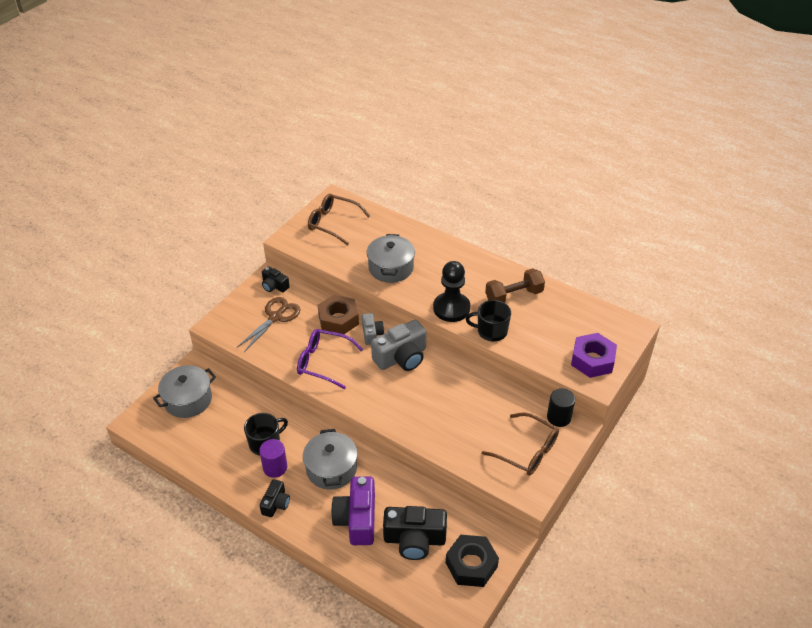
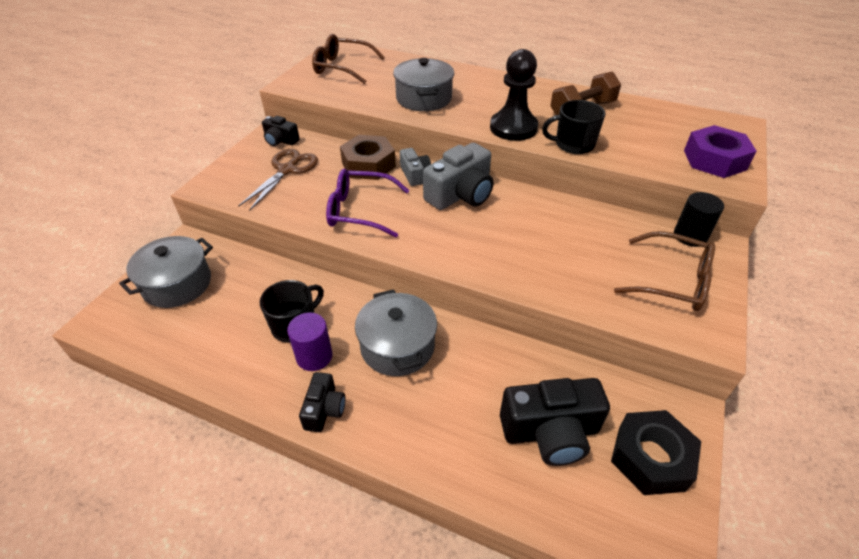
camera: 10 degrees left, 0 degrees up
(357, 519) = (454, 414): purple camera -> none

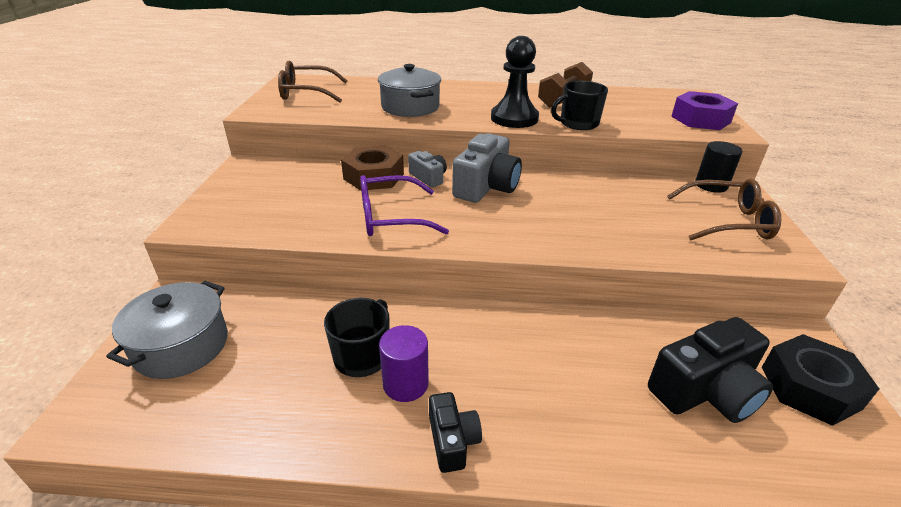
camera: 20 degrees left, 10 degrees down
(280, 140) = (259, 169): black camera -> none
(287, 170) = (283, 194): brown scissors -> none
(397, 346) = (495, 348): grey pot -> none

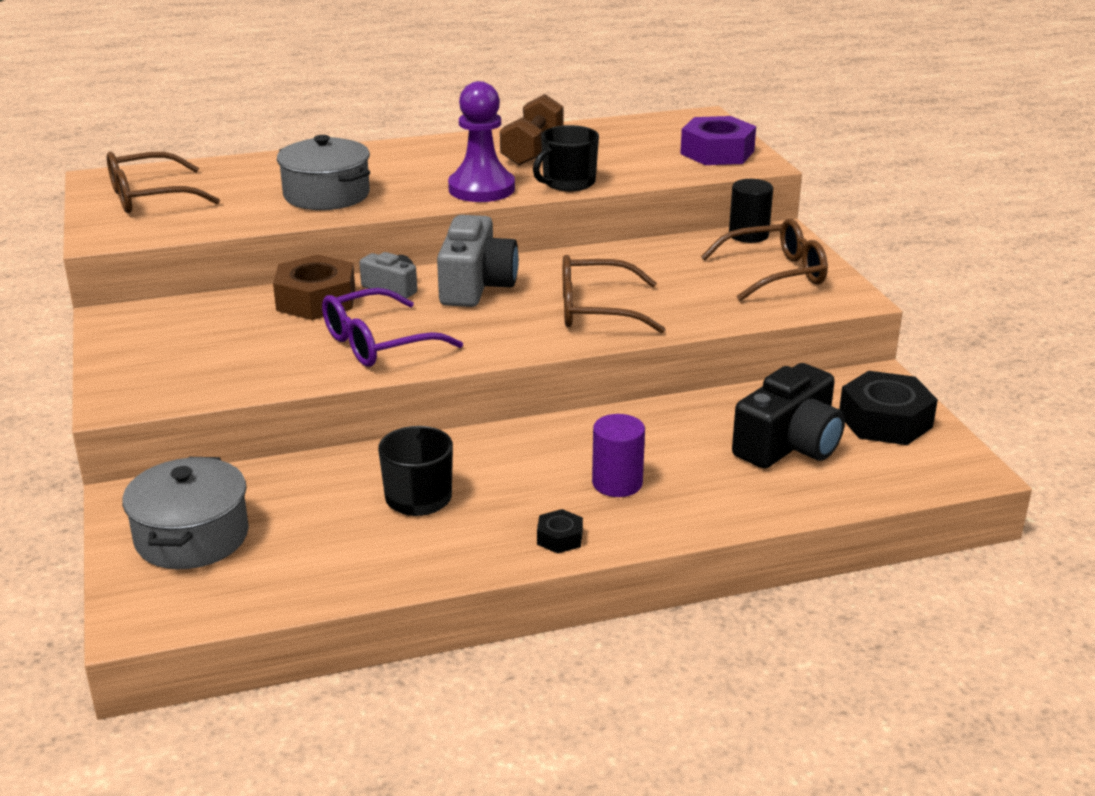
camera: 20 degrees left, 5 degrees down
(405, 384) = (483, 508): purple cylinder -> purple cylinder (617, 483)
(452, 441) = (560, 538): black camera -> black nut
(514, 118) = (481, 189): black pawn -> purple pawn
(566, 224) = (596, 310): none -> brown glasses

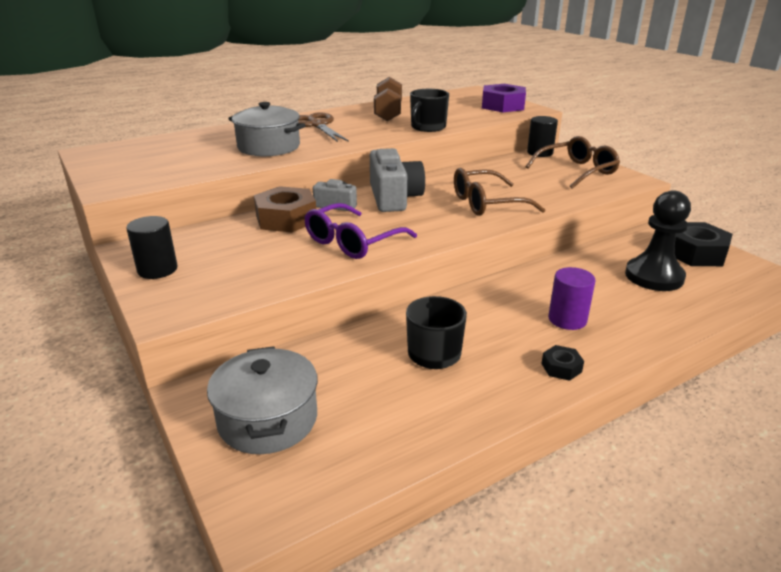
camera: 15 degrees left, 0 degrees up
(131, 349) = (157, 270): none -> black cylinder
(150, 197) = (134, 159): brown glasses -> none
(415, 163) = (317, 125): none -> brown scissors
(481, 189) = (374, 135): purple pawn -> none
(789, 445) = (654, 276): black camera -> black pawn

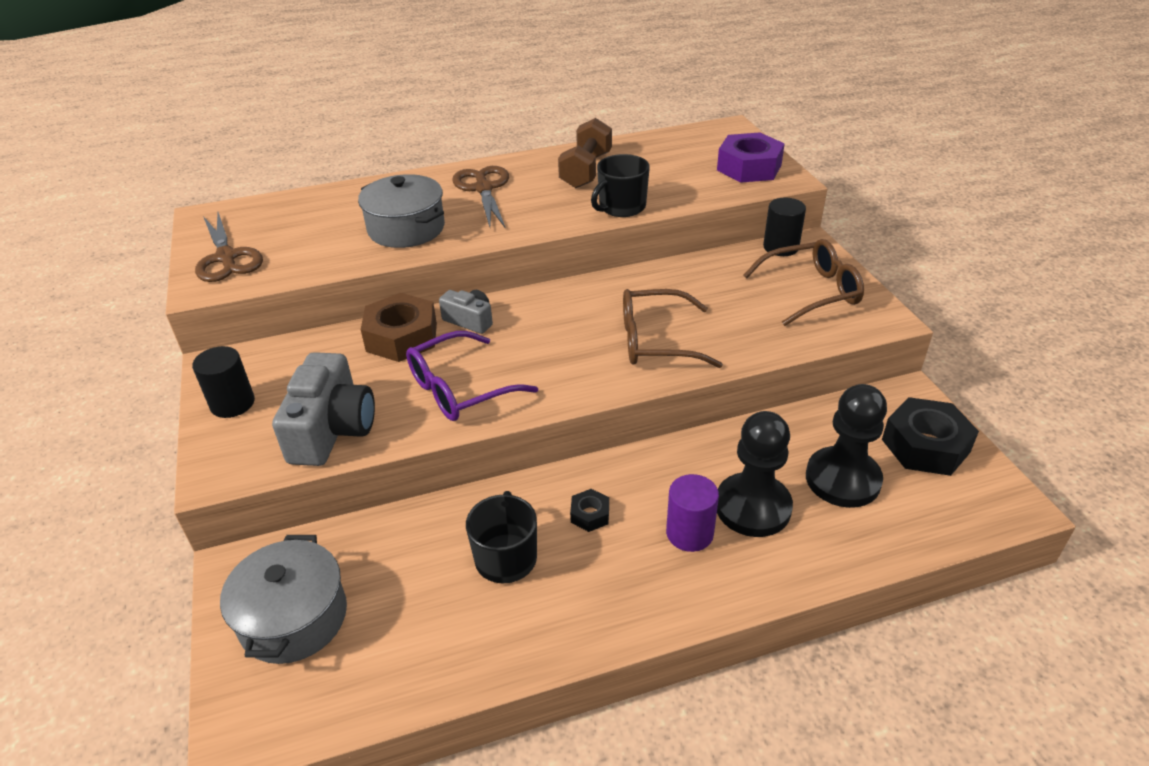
camera: 15 degrees right, 10 degrees up
(122, 171) = (226, 258): none -> brown scissors
(394, 198) = (545, 315): grey camera -> grey camera (332, 429)
(561, 367) = (642, 607): black nut -> black nut (590, 514)
(602, 299) = (752, 507): none -> black pawn

